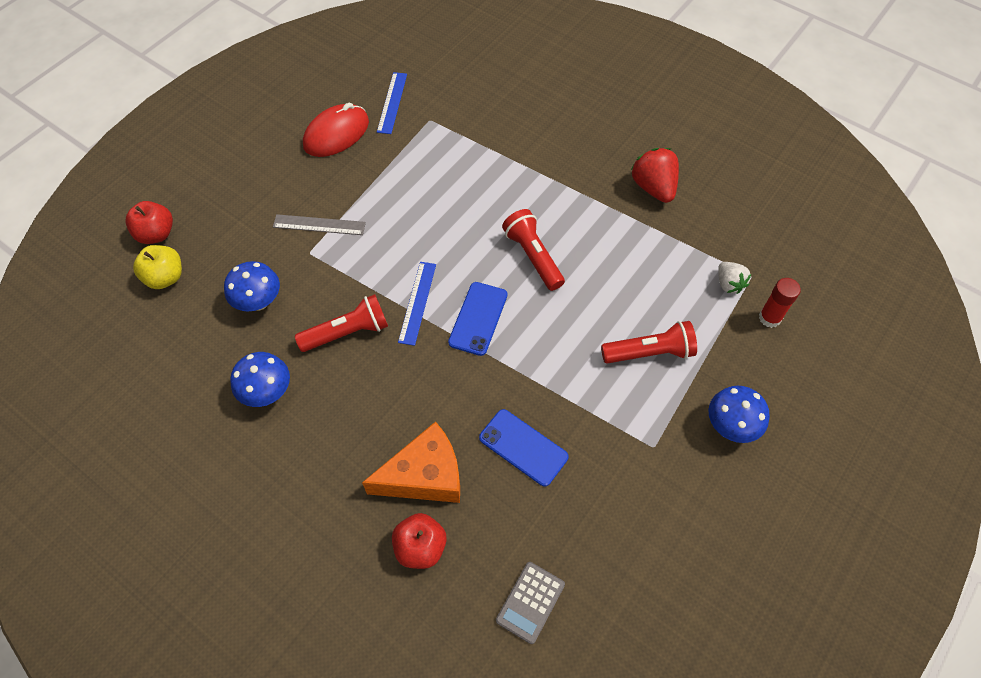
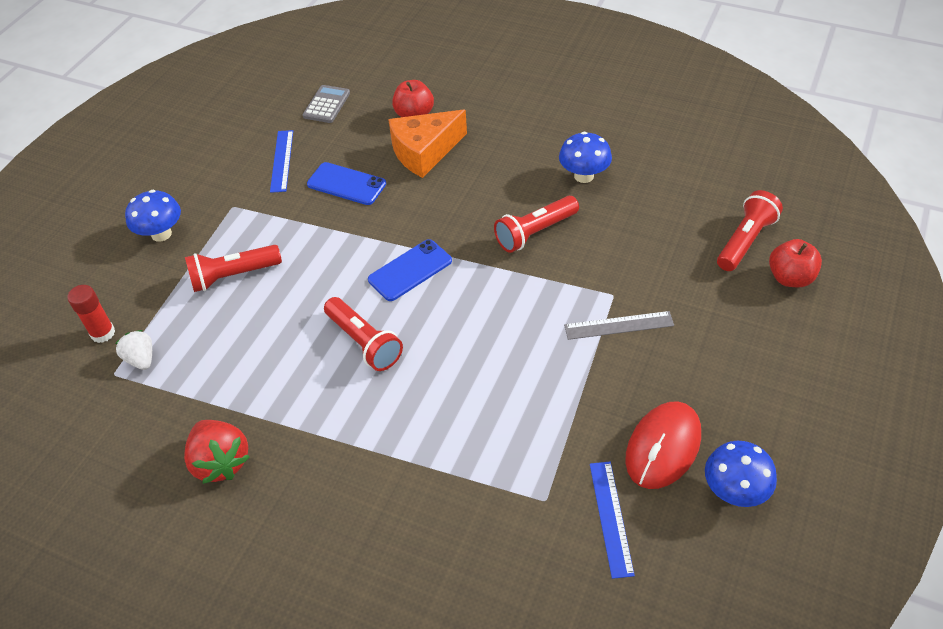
camera: 170 degrees right, 10 degrees down
(165, 277) = (745, 240): yellow apple -> red flashlight
(259, 301) = (637, 240): blue mushroom -> blue mushroom (734, 491)
(417, 302) = (477, 271): blue ruler -> blue ruler (282, 160)
(478, 318) = (410, 270): blue phone -> blue phone turned 45 degrees clockwise

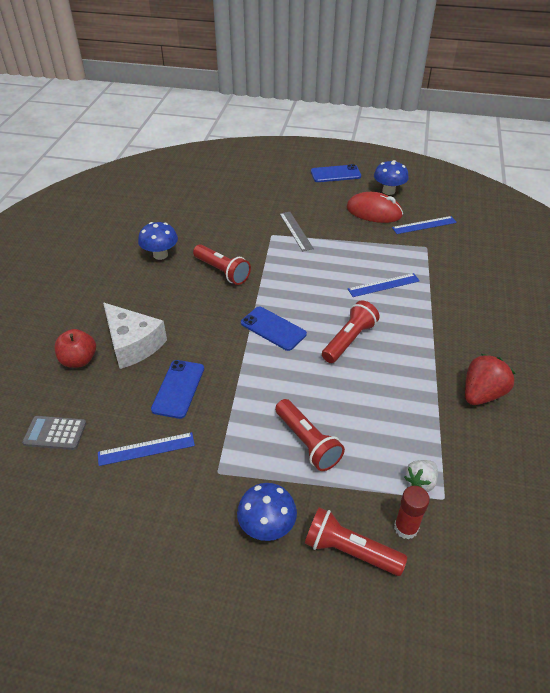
camera: 105 degrees left, 5 degrees down
(424, 152) = (133, 344): orange cheese -> white cheese
(461, 409) = (383, 285): none -> blue ruler
(745, 240) = (215, 190): red flashlight -> red flashlight (349, 550)
(790, 278) = (242, 176): red apple -> none
(801, 416) = (335, 174): none -> blue phone

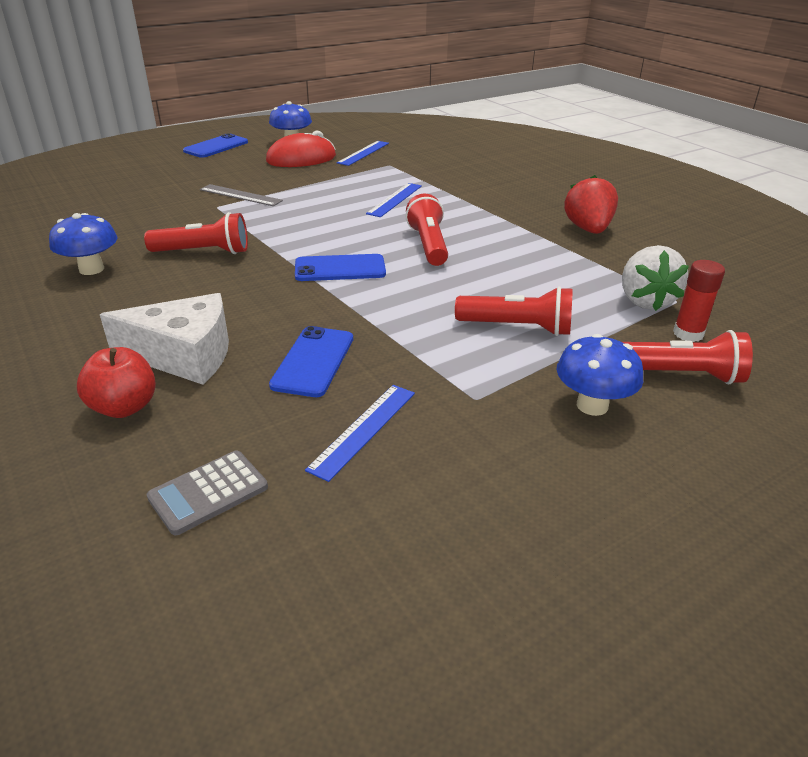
camera: 45 degrees left, 10 degrees down
(178, 389) = (313, 361): blue phone -> blue phone turned 45 degrees clockwise
(349, 550) = (680, 375): red flashlight -> red flashlight turned 150 degrees counterclockwise
(420, 482) = (645, 301): white strawberry -> white strawberry, size x1.61

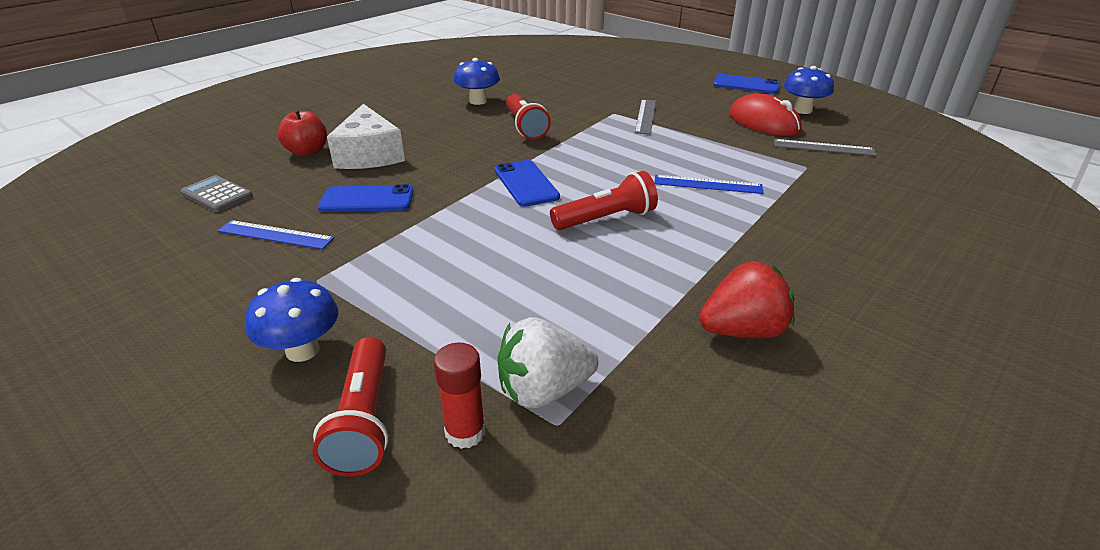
camera: 75 degrees right, 0 degrees up
(363, 153) = (823, 147): blue ruler -> grey ruler
(518, 327) = (445, 292): red flashlight -> none

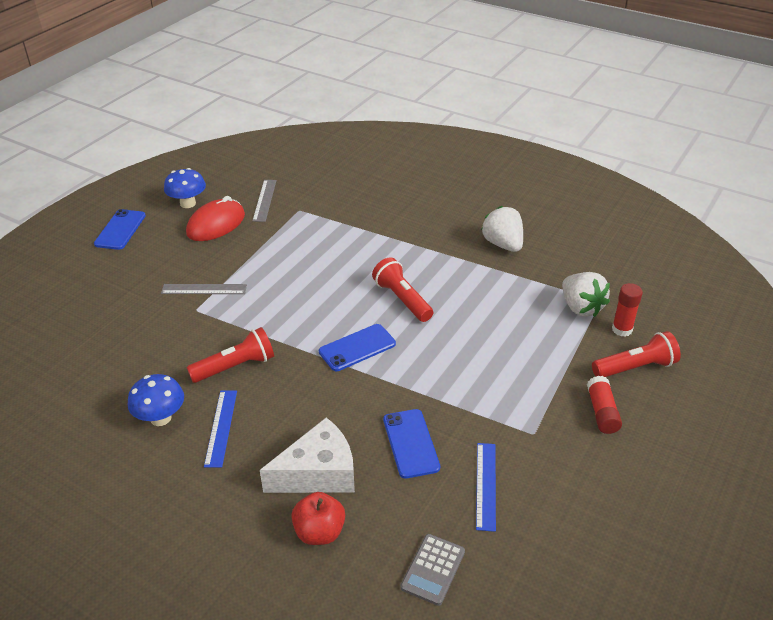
camera: 100 degrees left, 5 degrees up
(302, 350) = (602, 412): blue mushroom -> red glue stick
(707, 184) = (337, 254): blue ruler -> blue ruler (221, 427)
(742, 331) = (503, 244): red strawberry -> white strawberry

